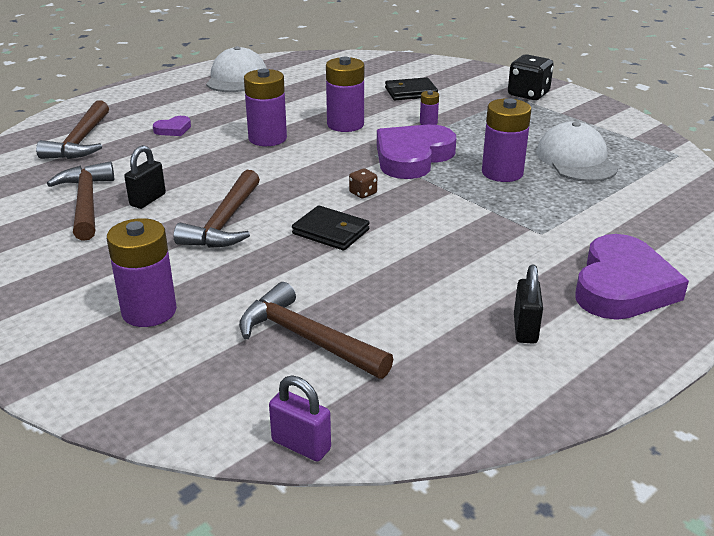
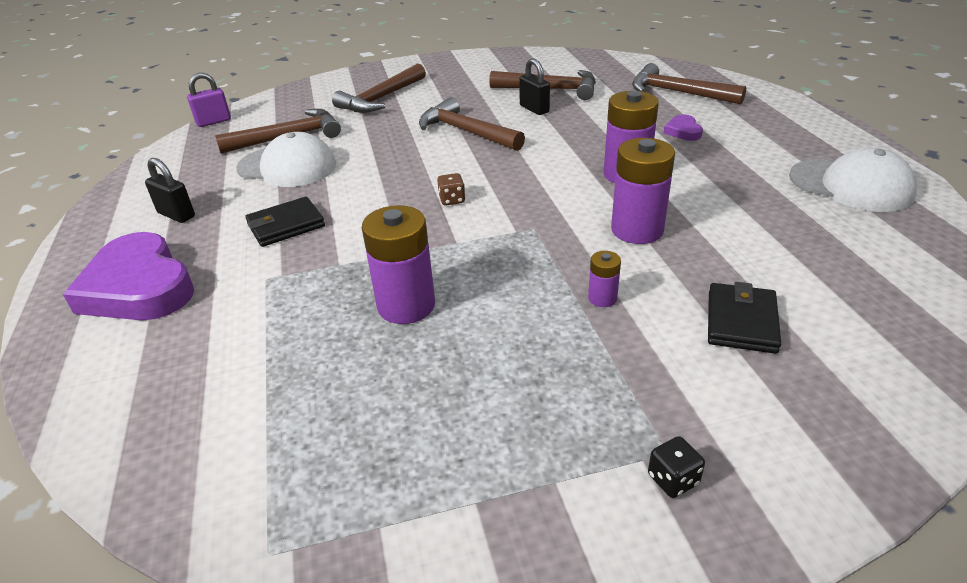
camera: 120 degrees right, 5 degrees up
(149, 311) = (381, 98): purple battery -> brown hammer
(331, 232) = (402, 170): black wallet -> black wallet (286, 225)
(412, 157) = (505, 252): purple heart -> none
(528, 94) = (673, 479): black dice -> black dice, size x0.50
(576, 160) = (374, 394): white cap -> white cap (287, 167)

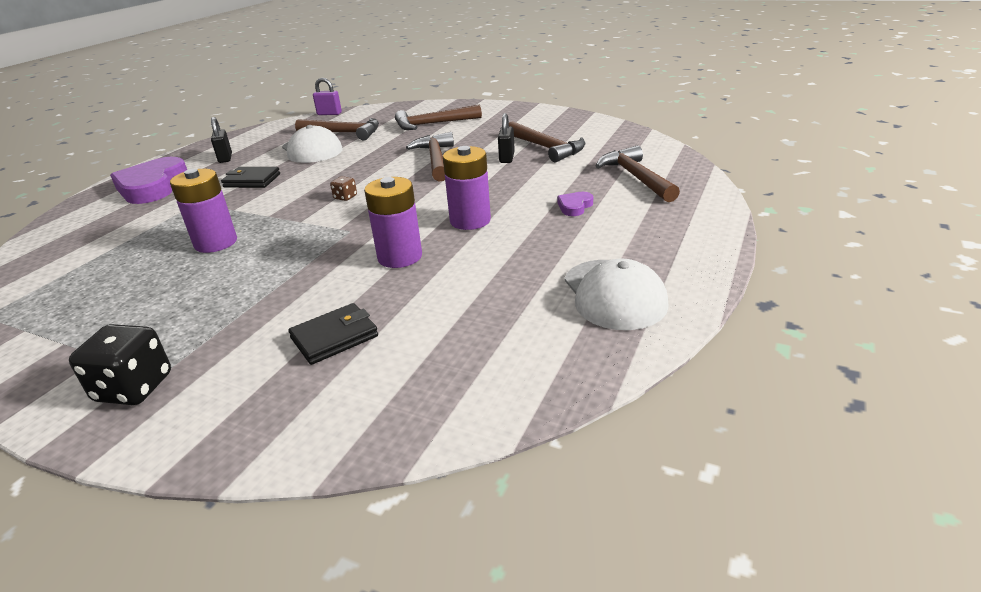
camera: 40 degrees right, 5 degrees down
(602, 298) = (298, 285): purple battery -> none
(673, 479) = (134, 388): black dice -> black dice, size x2.01

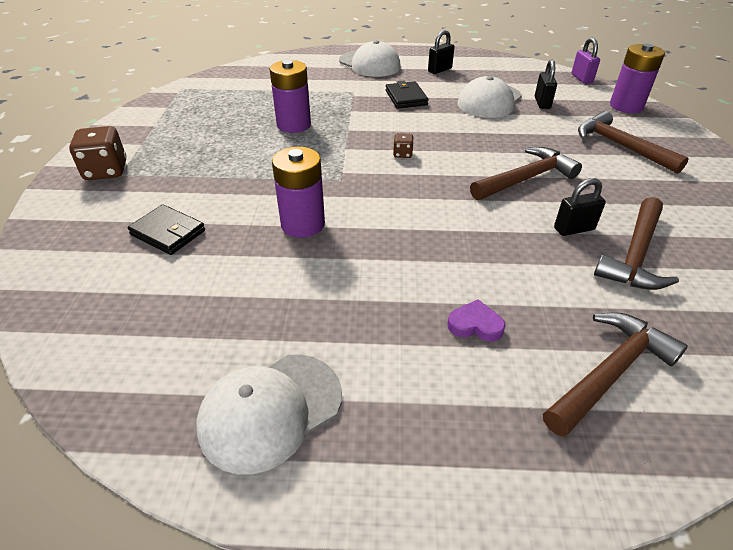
camera: 65 degrees right, 10 degrees up
(134, 388) = (106, 171): black dice -> brown dice
(153, 187) = (369, 64): purple heart -> white cap
(344, 133) = (542, 103): brown hammer -> black padlock
(470, 221) = (394, 247): purple battery -> purple battery (626, 106)

